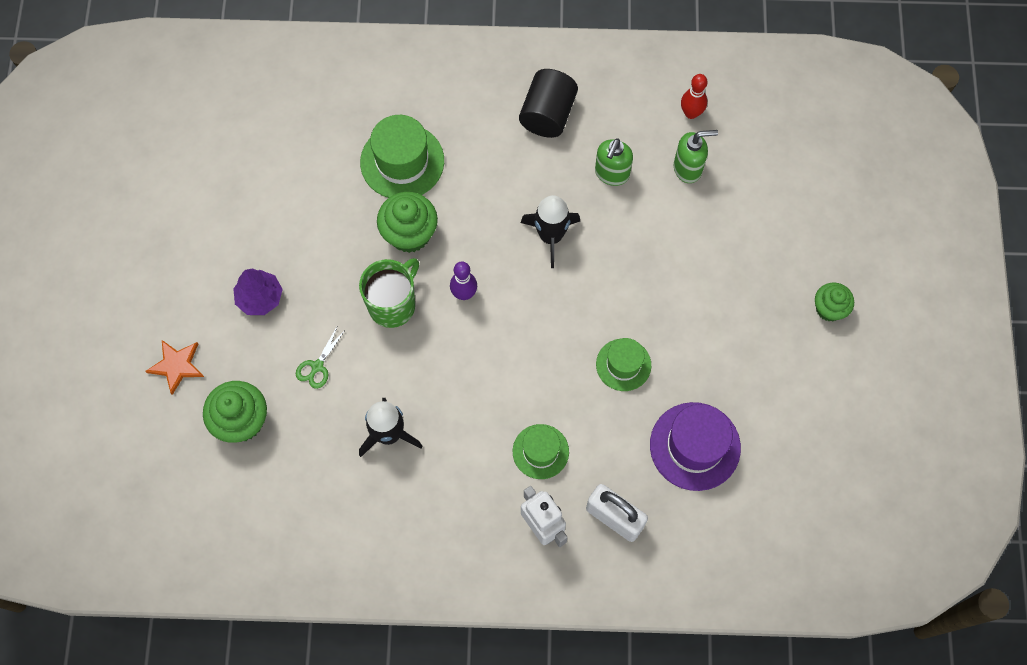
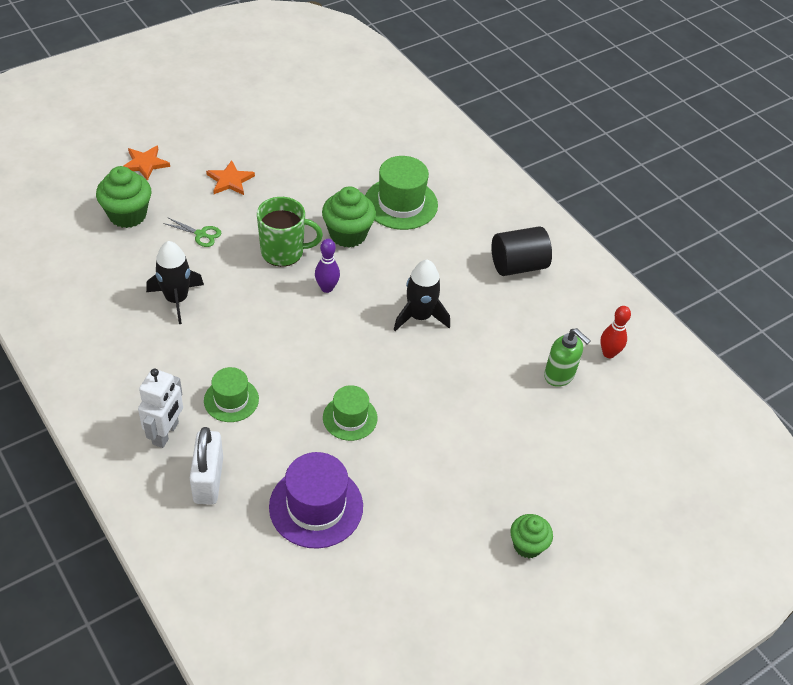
camera: 50 degrees right, 20 degrees down
(260, 298) = (230, 180): purple tree -> orange star
(317, 366) = (201, 234): green scissors -> green scissors turned 150 degrees counterclockwise
(611, 174) = (507, 328): green soap dispenser -> none

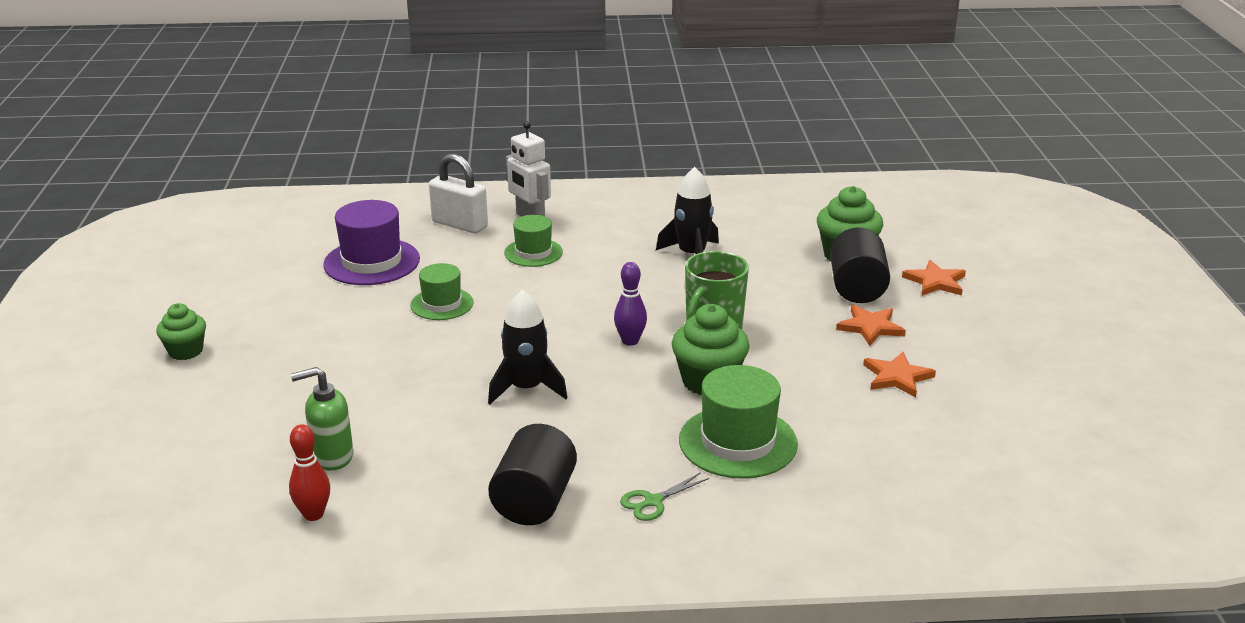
camera: 125 degrees right, 20 degrees down
(178, 198) = (857, 288): none -> black cylinder
(201, 234) = (783, 288): green scissors -> green scissors (653, 501)
(284, 157) = (897, 377): none -> orange star

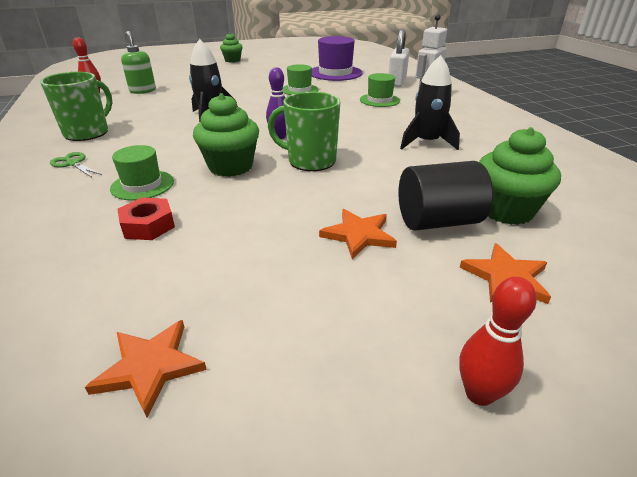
camera: 75 degrees right, 5 degrees up
(534, 501) = (88, 132): black cylinder -> green mug
(738, 442) = (142, 185): green hat -> green hat, size x0.62
(830, 435) = (148, 225): none -> red nut
(897, 377) = (260, 258): orange star -> orange star (150, 367)
(1036, 320) = (479, 393): none -> red bowling pin

